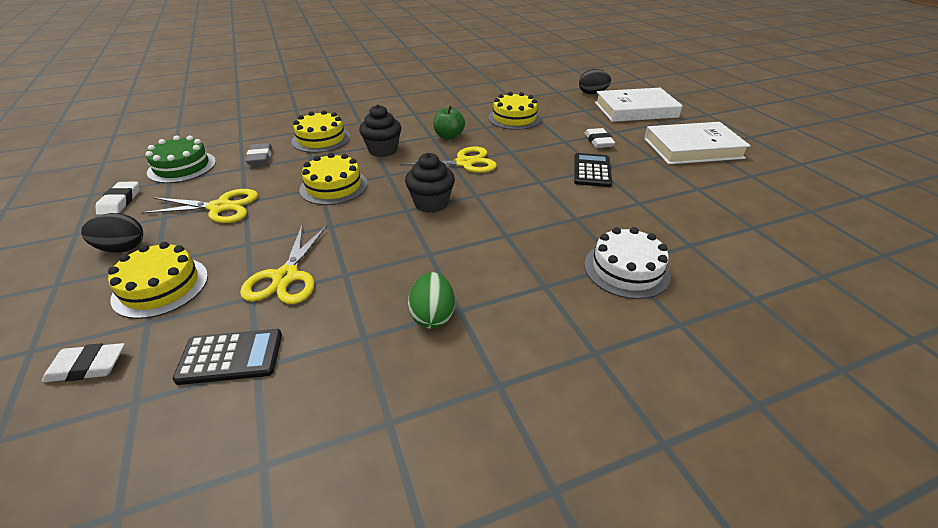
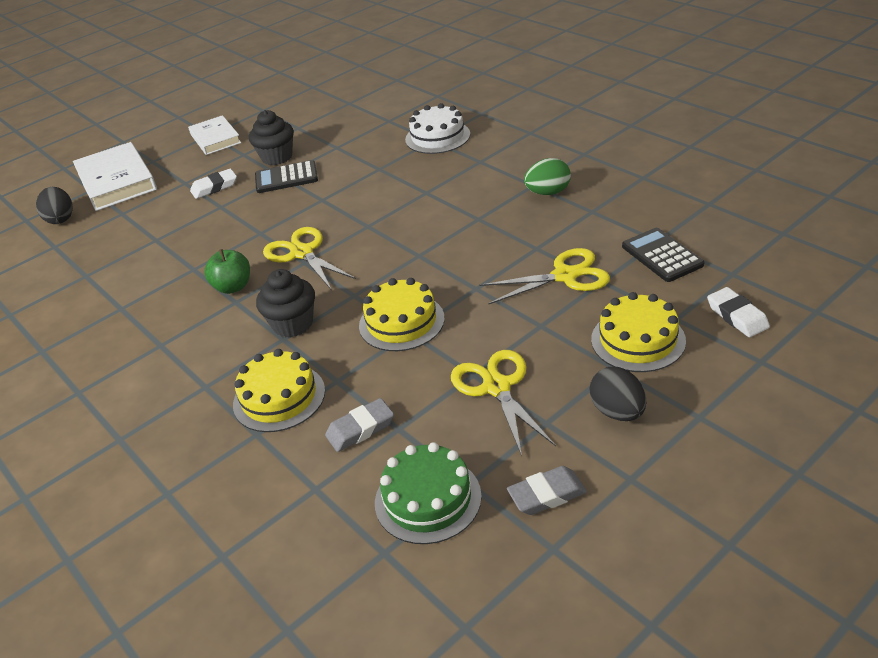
camera: 105 degrees left, 0 degrees up
(120, 201) = (547, 494): white eraser -> grey eraser
(431, 203) = (398, 245): black cupcake -> black cupcake (277, 157)
(514, 118) = (160, 255): yellow cake -> none
(692, 148) = (215, 139): white book -> white book, size x0.64

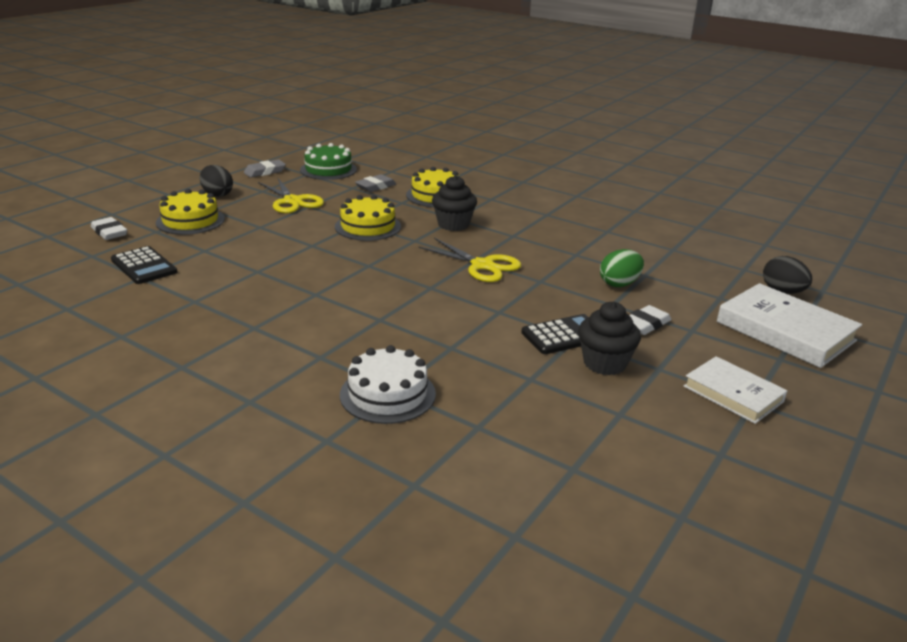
camera: 160 degrees right, 10 degrees down
(233, 287) = (524, 243): green apple -> none
(548, 192) = (238, 319): green egg -> green egg (619, 284)
(565, 276) = (234, 252): yellow scissors -> none

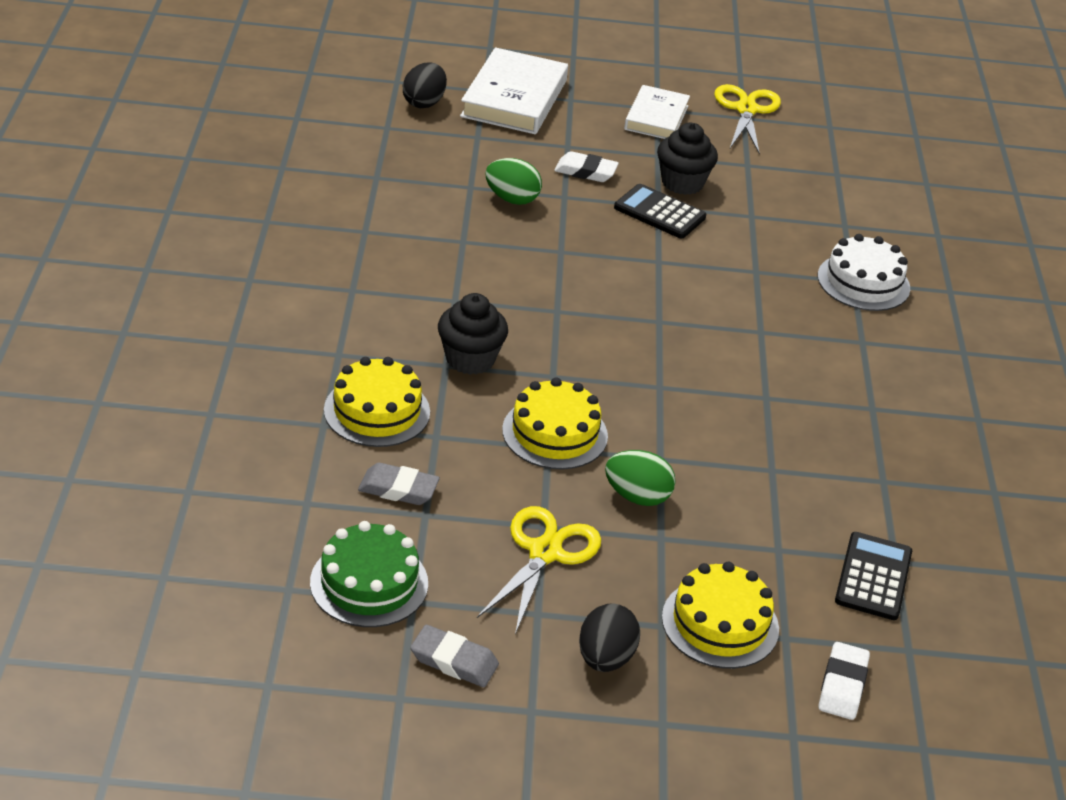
camera: 125 degrees left, 10 degrees up
(294, 230) = (637, 496): none -> green egg
(482, 266) = (567, 300): yellow scissors -> yellow scissors (746, 109)

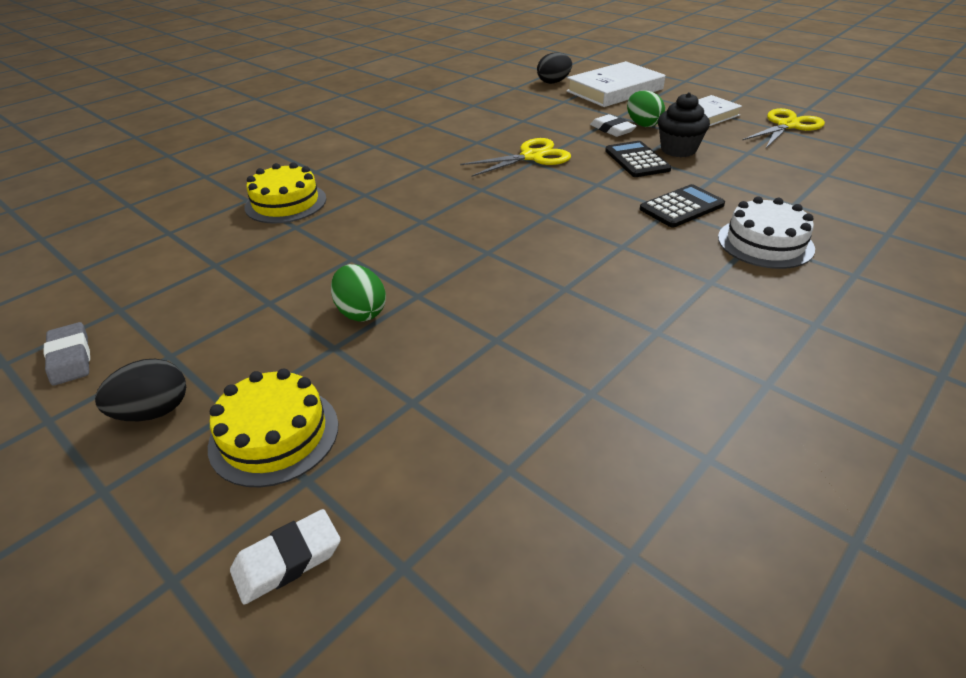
camera: 45 degrees right, 0 degrees up
(369, 583) = (117, 287): green cake -> none
(398, 489) = (225, 245): grey eraser -> none
(470, 359) = (384, 196): black cupcake -> none
(512, 199) = (540, 131): green egg -> green egg (643, 124)
(545, 552) = (242, 319): yellow scissors -> yellow scissors (532, 157)
(555, 433) = (369, 252): yellow cake -> none
(873, 577) = (465, 471): black calculator -> black calculator (681, 207)

